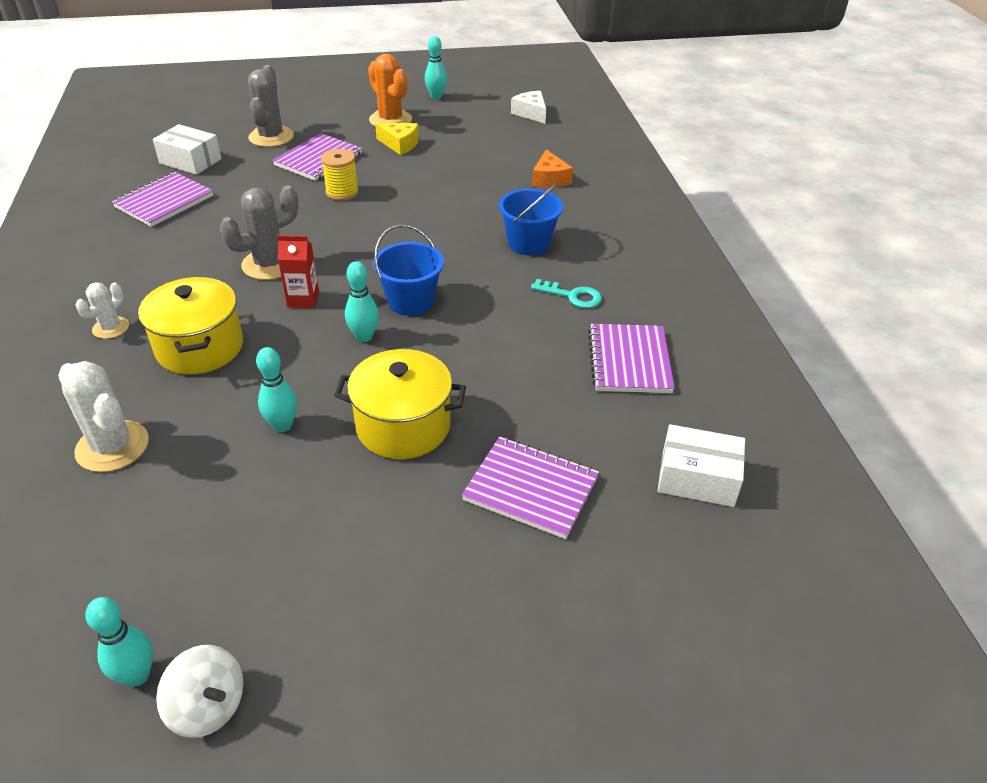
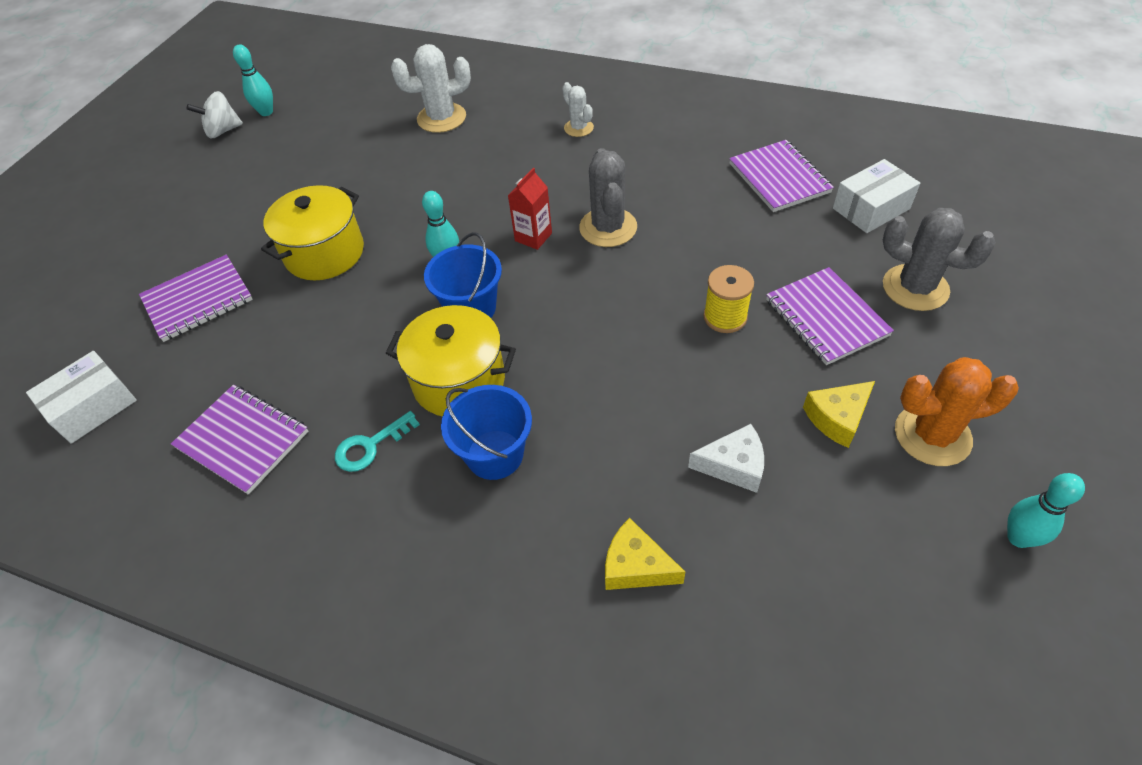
camera: 125 degrees right, 10 degrees up
(200, 347) = (514, 168): yellow pot -> yellow pot (459, 381)
(282, 425) = (387, 193): turquoise bowling pin -> none
(531, 113) = (896, 671): white cheese -> white cheese (733, 465)
(549, 179) = (636, 566): orange cheese -> yellow cheese

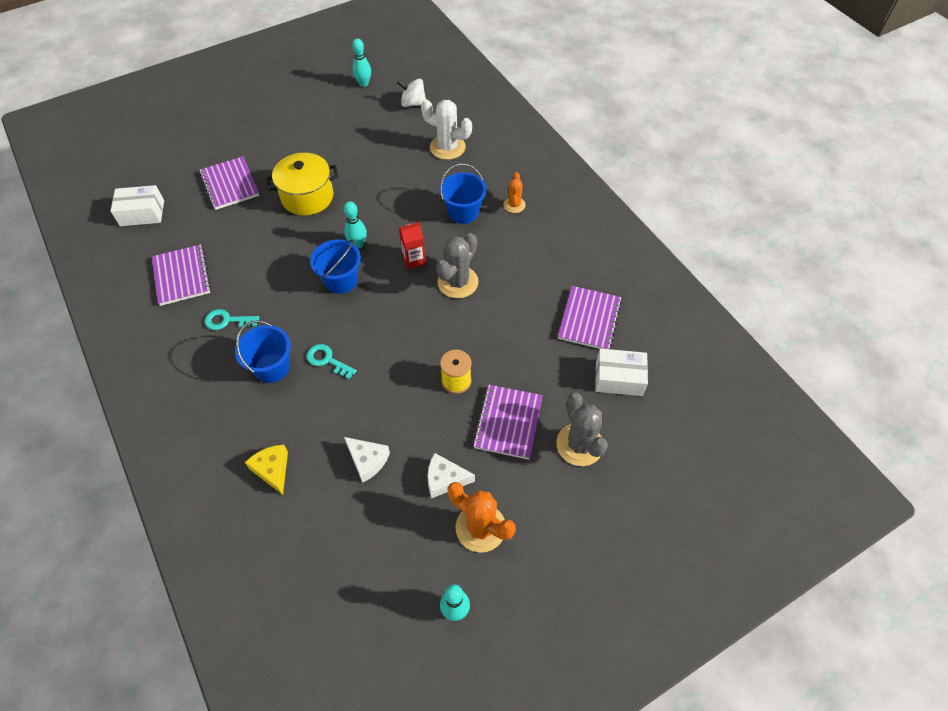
camera: 35 degrees right, 5 degrees up
(198, 300) = (230, 184): purple notebook -> purple notebook turned 60 degrees clockwise
(223, 131) = (332, 83): white spinning top -> white spinning top (413, 103)
(459, 381) = (295, 317): yellow pot -> none
(533, 163) = (463, 212): none -> blue bucket
(555, 398) = (327, 360): none -> turquoise key
(578, 128) = (514, 205): white cactus -> orange cactus
(837, 418) = (445, 479): yellow cheese -> white cheese

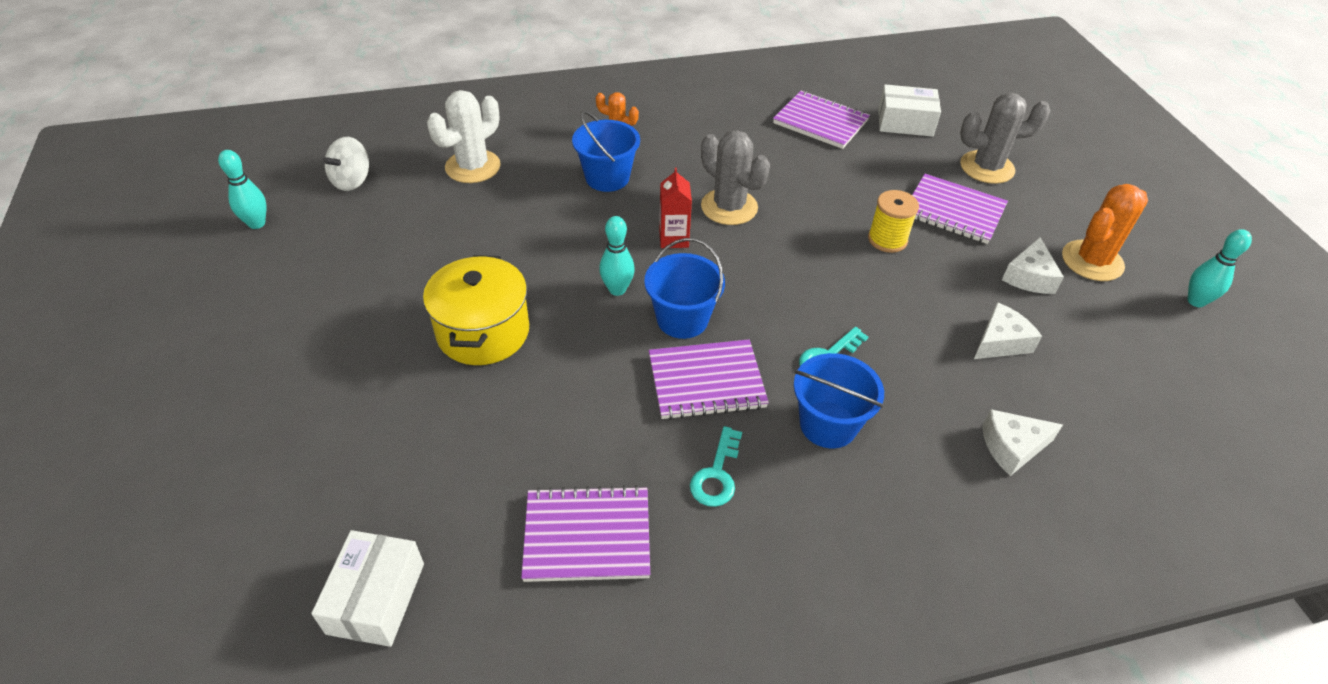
camera: 75 degrees left, 10 degrees down
(230, 184) = (386, 436): purple notebook -> purple notebook (706, 382)
(272, 470) = (1012, 447): yellow cheese -> white cheese
(618, 378) = (905, 122): white box -> white box turned 75 degrees clockwise

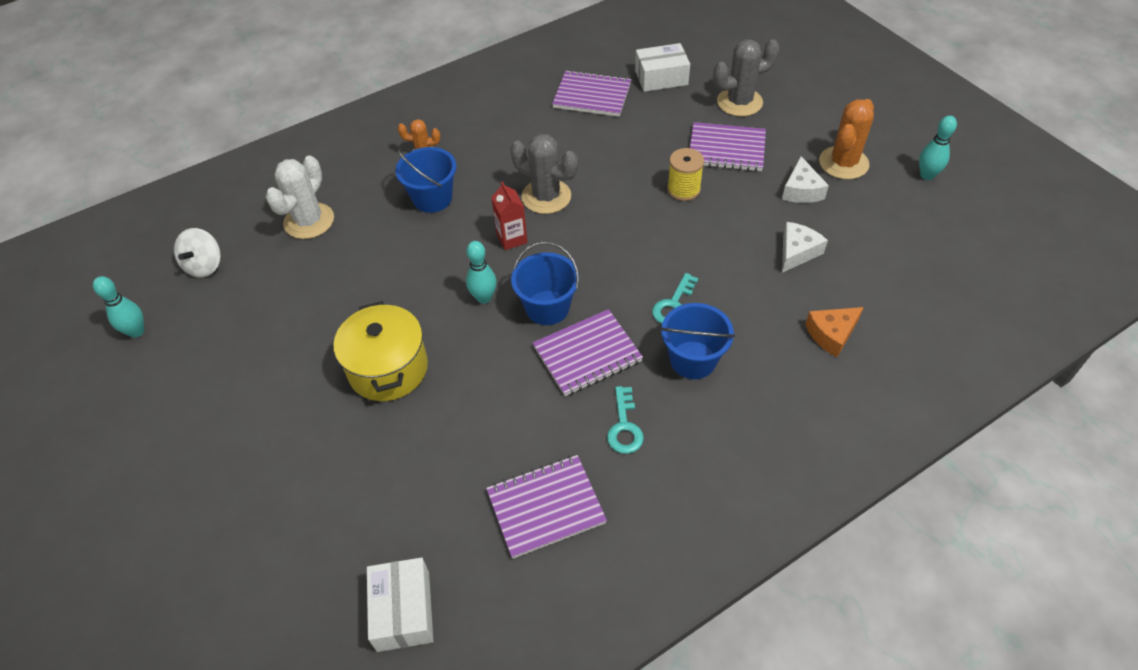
camera: 15 degrees left, 5 degrees up
(1012, 447) = (831, 334): white cheese -> orange cheese

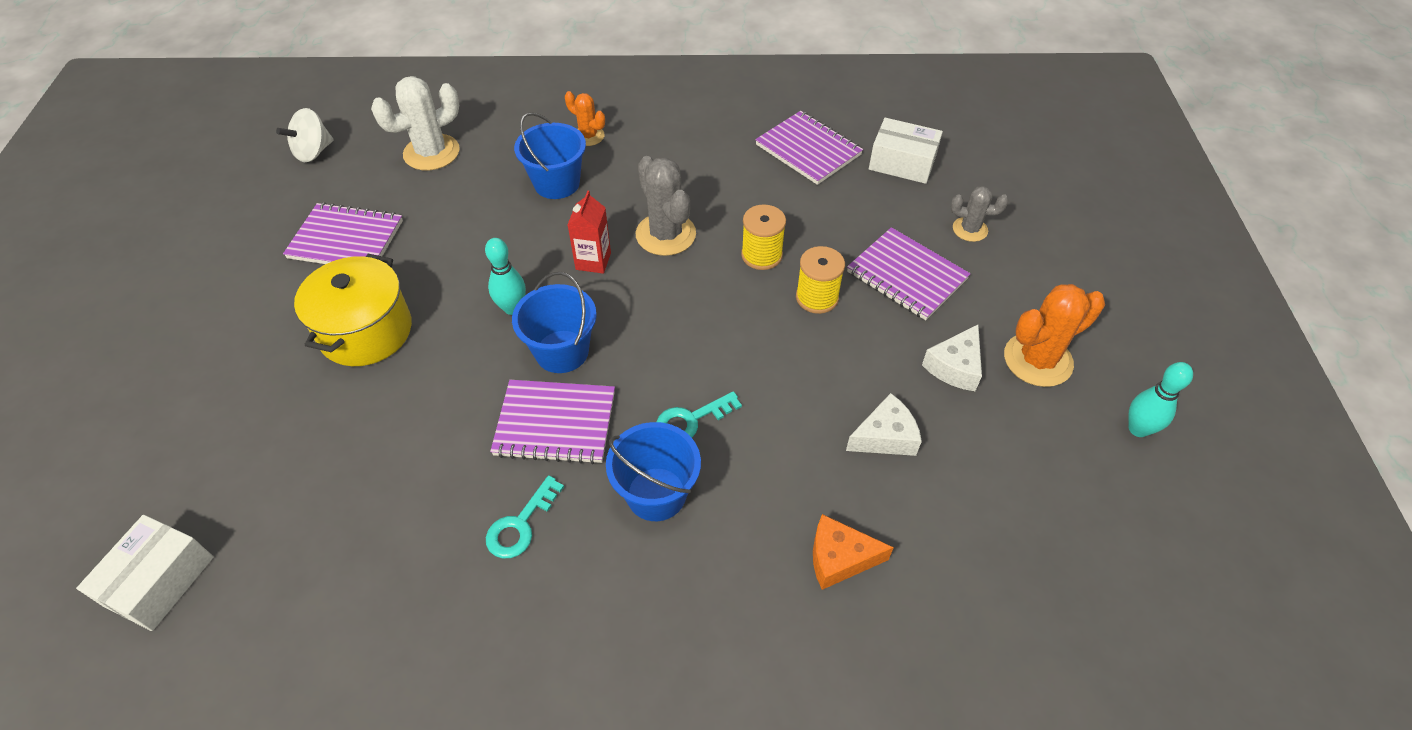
camera: 30 degrees right, 0 degrees up
(136, 331) = (211, 184): turquoise bowling pin -> none
(546, 507) = (370, 562): purple notebook -> purple notebook (346, 239)
(624, 179) = (761, 255): none -> yellow spool
(739, 102) = (970, 229): grey cactus -> grey cactus, size x0.58

